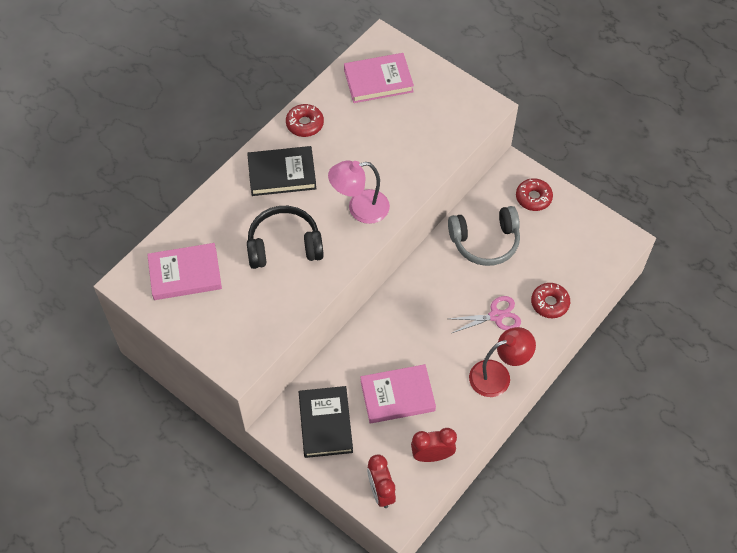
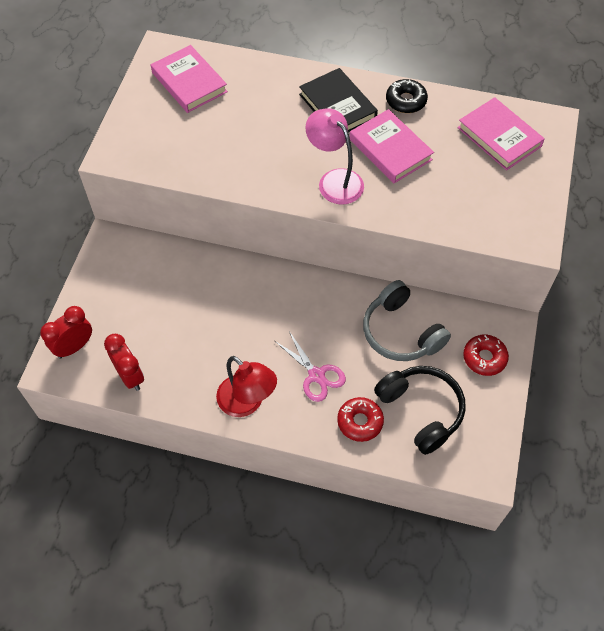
camera: 65 degrees right, 0 degrees up
(284, 245) = (258, 139): black headphones -> black headphones (421, 410)
(305, 124) = (406, 101): red donut -> black donut
(325, 423) = (127, 274): black book -> none
(397, 396) = (182, 321): pink book -> pink book (390, 149)

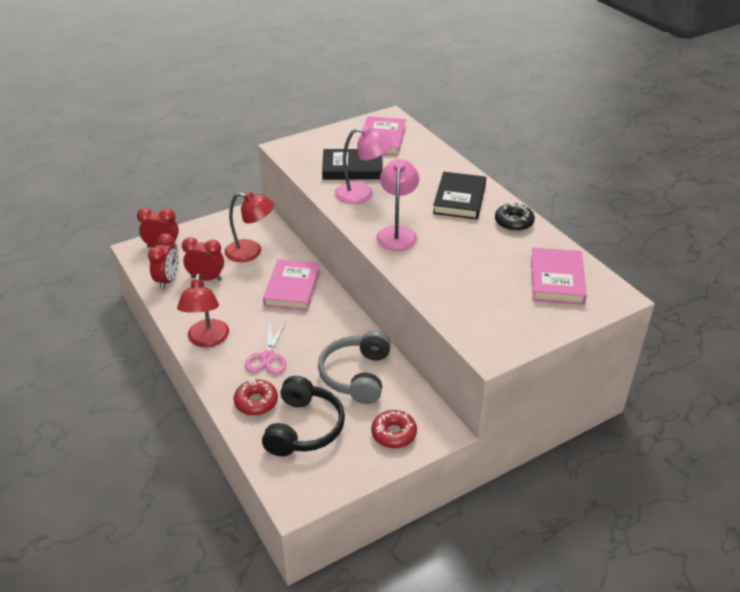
camera: 45 degrees right, 20 degrees down
(163, 345) = (206, 278): none -> red clock
(165, 285) = (251, 252): none -> red lamp
(206, 136) = (352, 168): none -> black book
(253, 159) = (362, 194): none -> pink lamp
(390, 149) = (461, 240): pink book -> pink book (292, 288)

